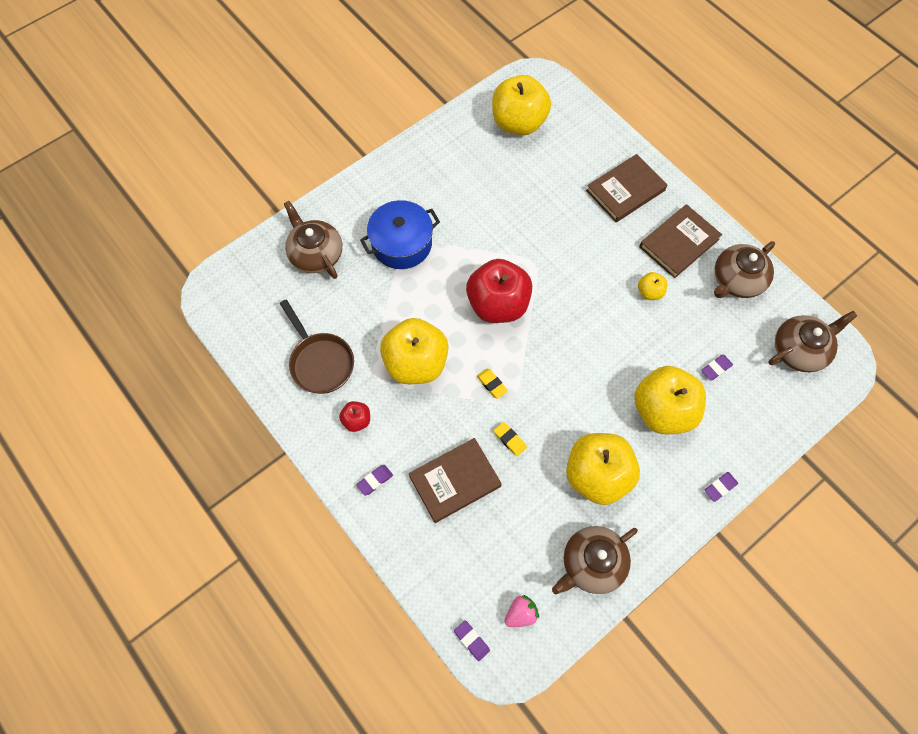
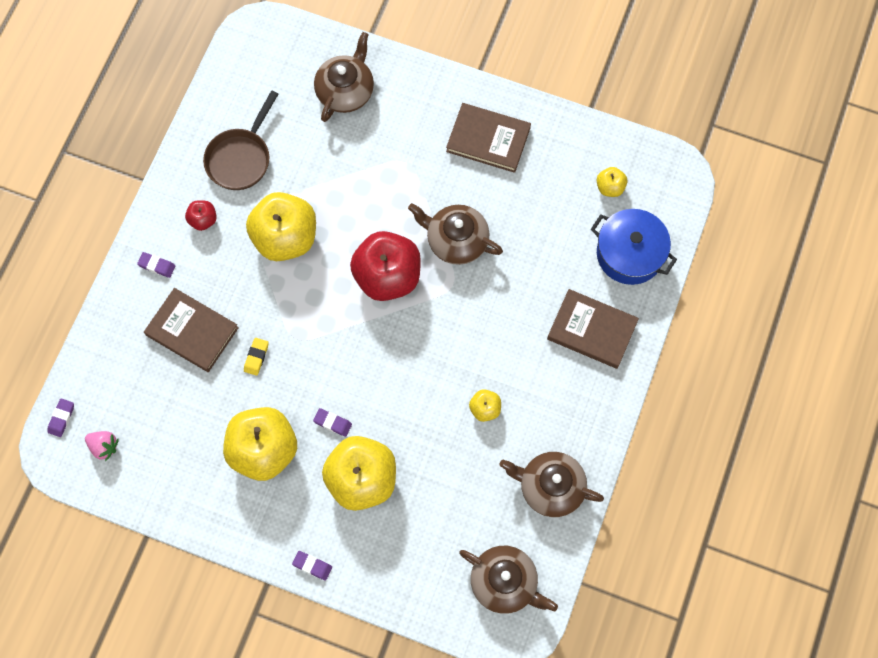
camera: 60 degrees right, 5 degrees up
(401, 244) = (401, 157): blue pot -> blue pot (629, 254)
(492, 384) = (302, 314): yellow eraser -> none
(518, 123) = (610, 187): yellow apple -> yellow apple, size x0.45
(592, 563) = (179, 484): brown teapot -> brown teapot (456, 240)
(679, 243) = (560, 411): brown book -> brown book (488, 139)
(716, 368) = (436, 509): purple eraser -> purple eraser (332, 423)

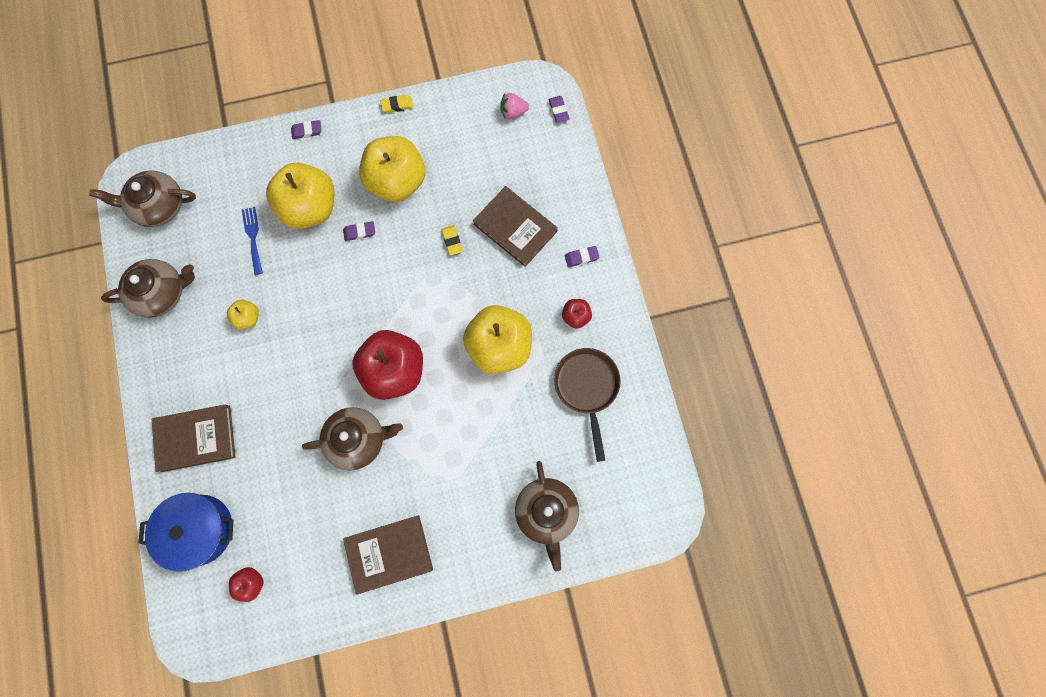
camera: 145 degrees right, 5 degrees up
(192, 331) = (515, 228): brown book -> brown book turned 45 degrees clockwise
(206, 532) = (397, 105): none -> yellow eraser
(434, 486) = (253, 237): none -> blue fork
(610, 187) = (251, 582): yellow apple -> red apple

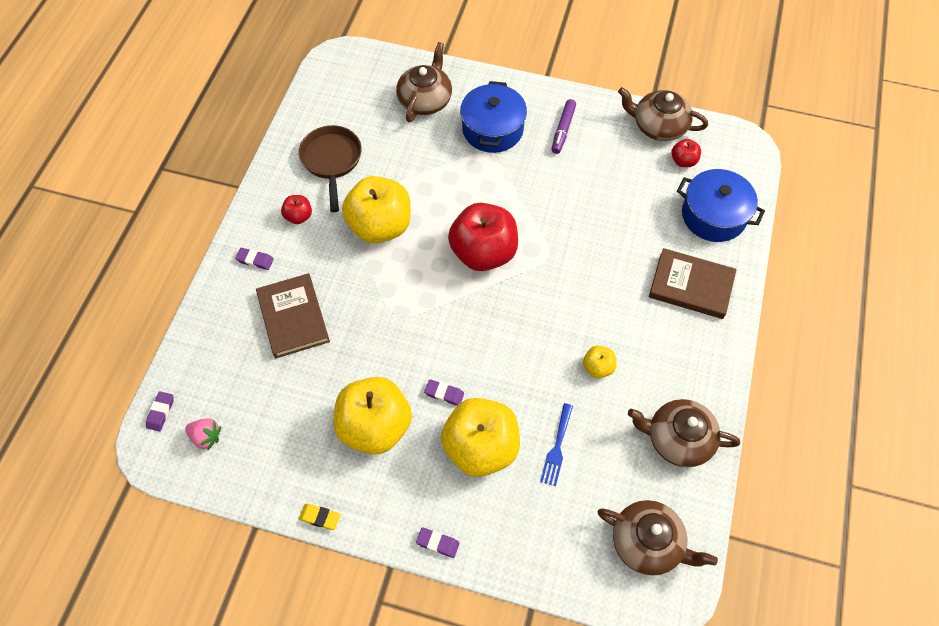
camera: 150 degrees left, 15 degrees down
(358, 439) = (545, 216): brown teapot -> brown teapot (658, 126)
(389, 553) = (563, 130): brown book -> purple marker
(452, 241) = (360, 337): yellow eraser -> none
(459, 513) = (492, 129): none -> blue pot
(587, 388) = (332, 161): brown pan -> brown pan turned 150 degrees clockwise

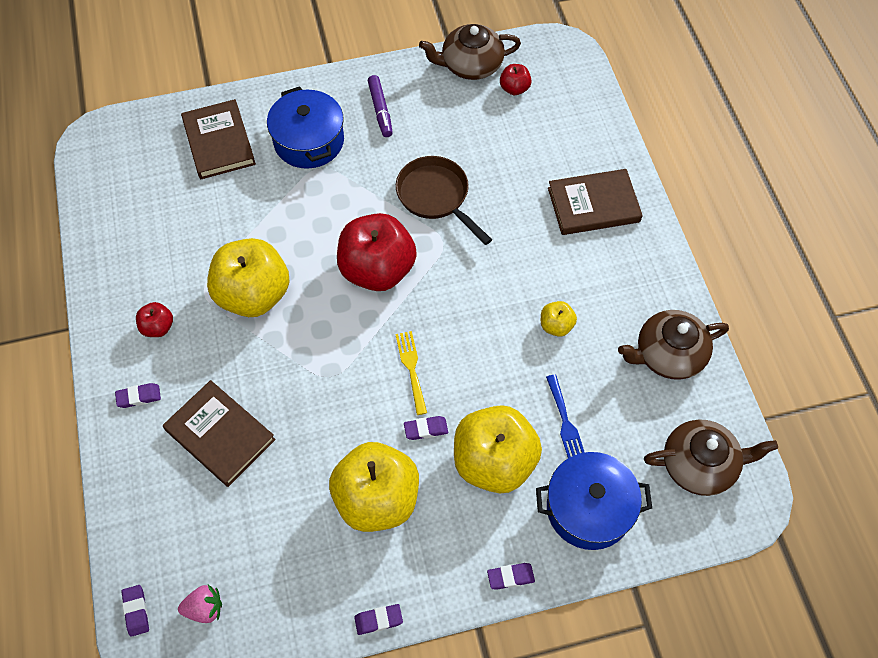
camera: 30 degrees left, 0 degrees up
(320, 517) = (378, 620): yellow eraser -> purple eraser
(332, 161) = (157, 252): brown pan -> brown pan (436, 197)
(425, 100) = (219, 142): brown teapot -> brown book
(462, 341) = (411, 368): none -> yellow fork
(713, 215) = (573, 128): blue pot -> blue pot (589, 508)

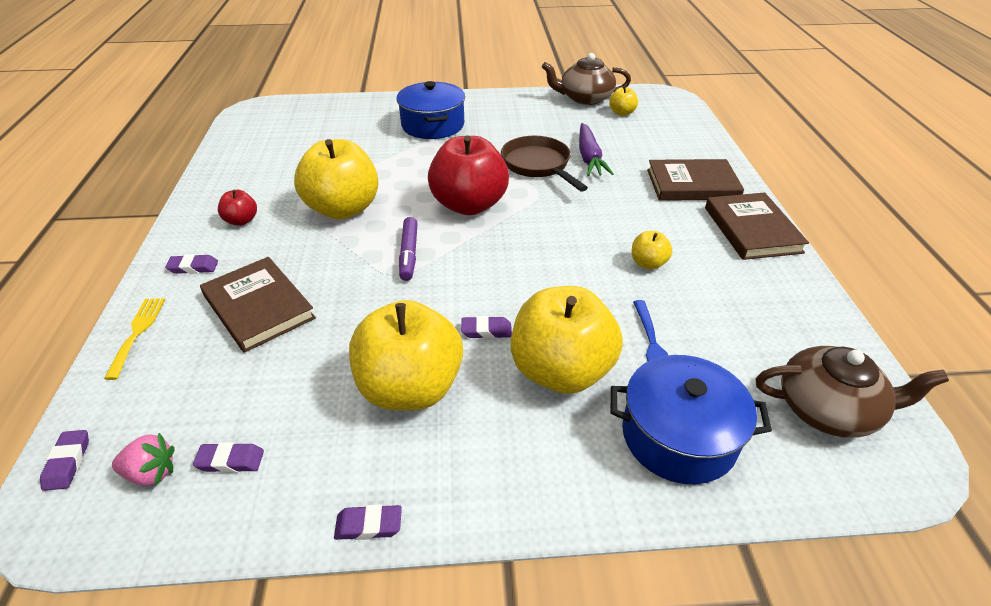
camera: 10 degrees right, 20 degrees down
(219, 142) = (356, 119): brown book -> brown book (752, 230)
(380, 110) = (500, 114): purple marker -> purple marker (409, 254)
(411, 368) = (483, 278): yellow fork -> yellow fork (137, 333)
(487, 175) = (589, 157): none -> purple carrot
(510, 577) = (563, 500): purple eraser -> purple eraser (230, 460)
(514, 89) = (622, 113): red apple -> yellow apple
(668, 354) = (777, 300): brown teapot -> none

